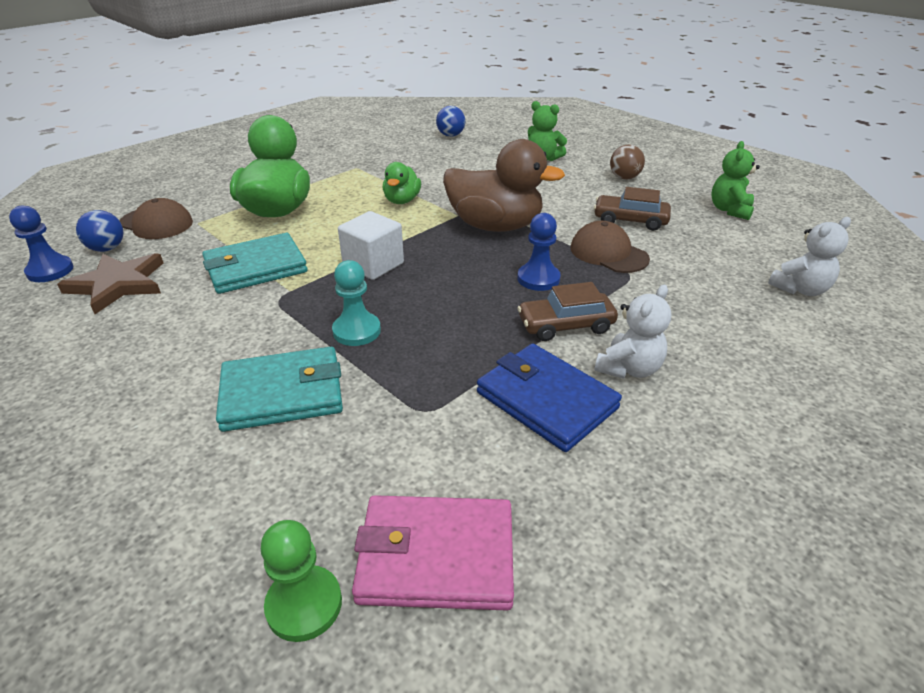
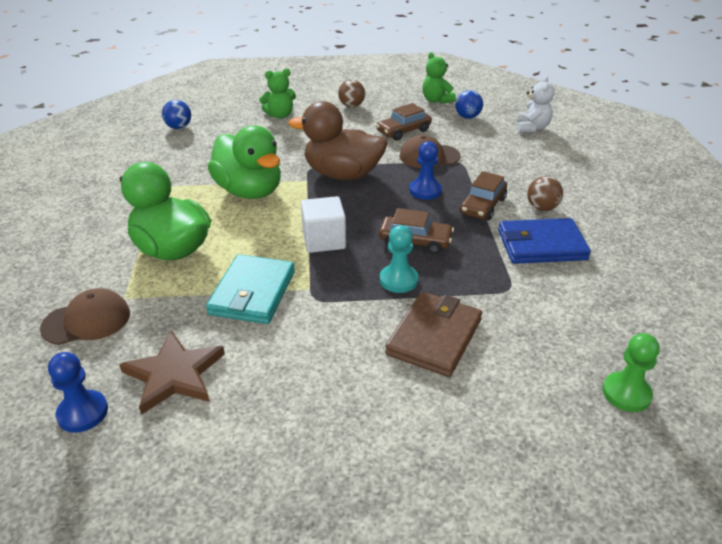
camera: 50 degrees left, 0 degrees up
(107, 249) = (92, 364): blue ball -> blue ball (467, 117)
(282, 393) = (434, 337): turquoise wallet -> brown wallet
(402, 201) = (249, 191): green duck -> green duck, size x1.89
(436, 312) = (415, 241): none -> brown car
(436, 556) = (626, 334): pink wallet -> none
(495, 226) = (342, 174): brown duck -> brown duck turned 135 degrees counterclockwise
(629, 368) = (542, 208): white teddy bear -> brown ball

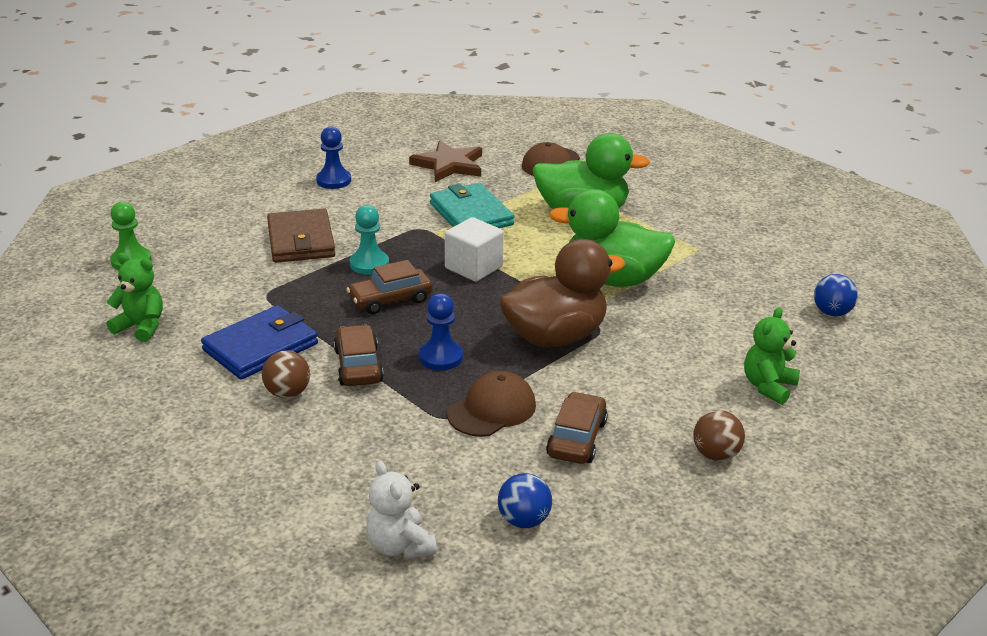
camera: 140 degrees right, 5 degrees down
(83, 413) = (471, 138): blue pawn -> blue pawn (334, 180)
(436, 100) = (617, 540): green teddy bear -> green teddy bear (141, 327)

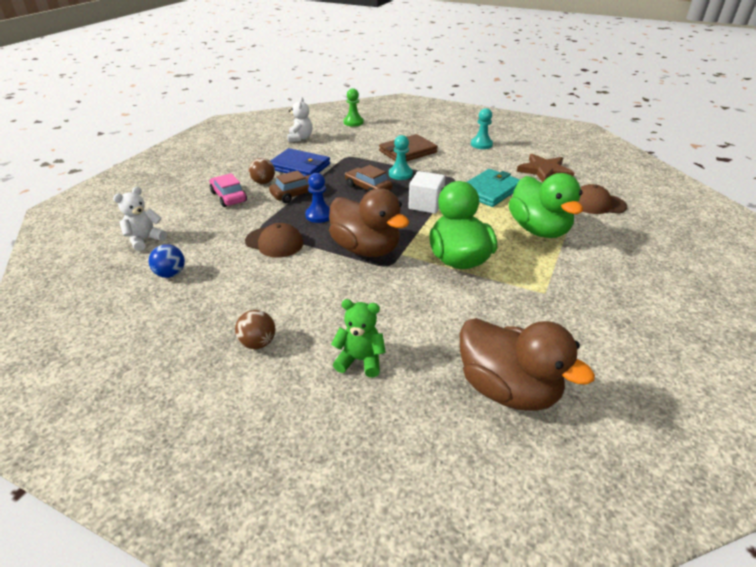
camera: 70 degrees right, 5 degrees up
(141, 327) = (300, 138): green teddy bear -> white teddy bear
(311, 437) = (228, 197): none -> pink car
(334, 180) = (481, 144): blue pawn -> turquoise pawn
(576, 438) = (256, 278): brown car -> none
(831, 313) = (507, 389): blue ball -> brown duck

